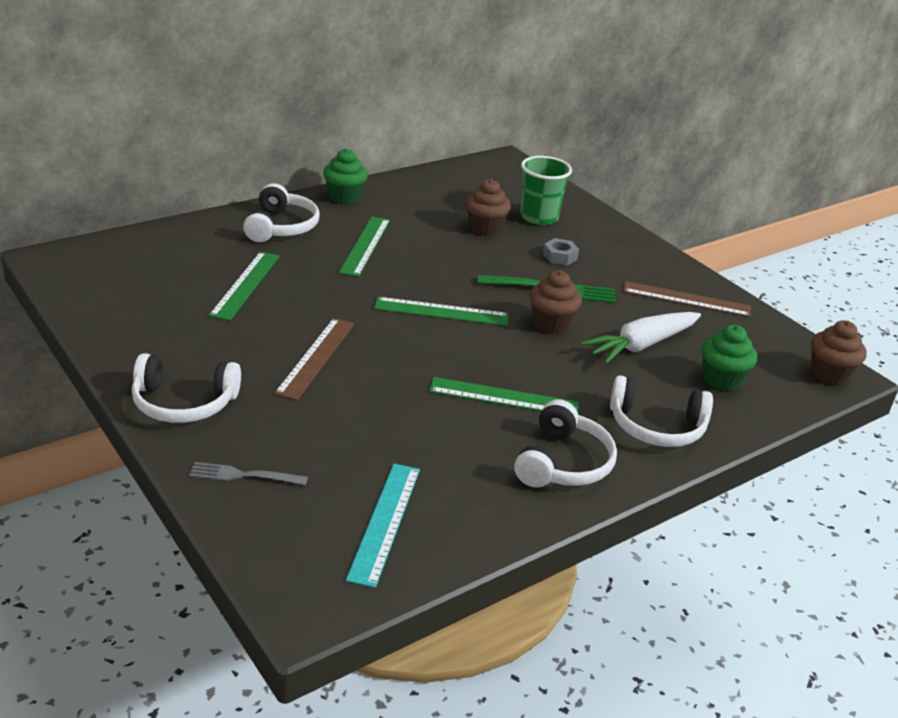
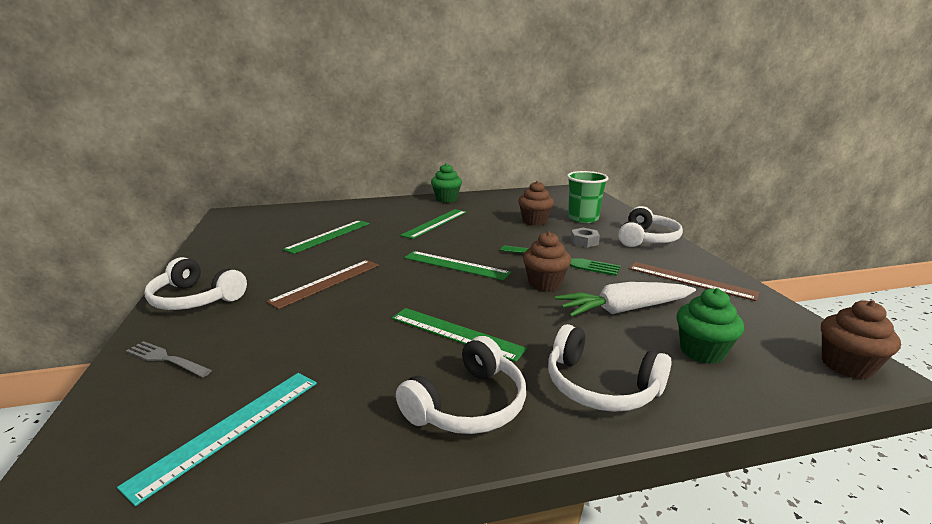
camera: 25 degrees right, 10 degrees down
(281, 227) = (388, 210): white headphones -> white headphones (647, 239)

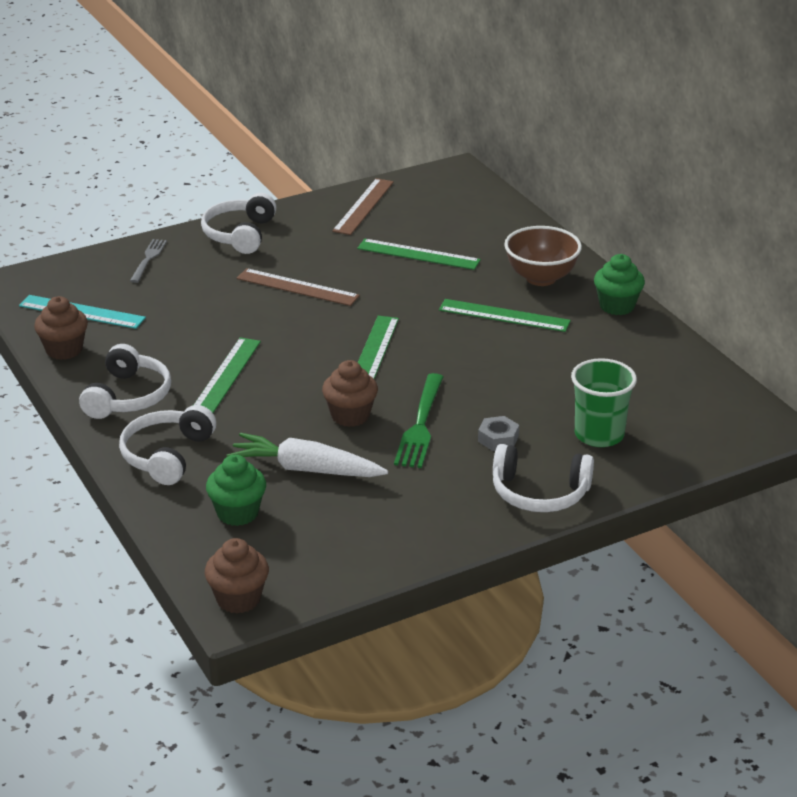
camera: 75 degrees right, 10 degrees up
(398, 210) = (541, 278): none -> brown bowl
(468, 404) = (128, 396): white headphones -> white headphones turned 105 degrees counterclockwise
(534, 221) = (560, 393): brown cupcake -> brown cupcake (64, 350)
(624, 310) = (307, 469): white carrot -> white carrot turned 45 degrees counterclockwise
(690, 280) = (404, 520): brown ruler -> brown ruler (363, 206)

